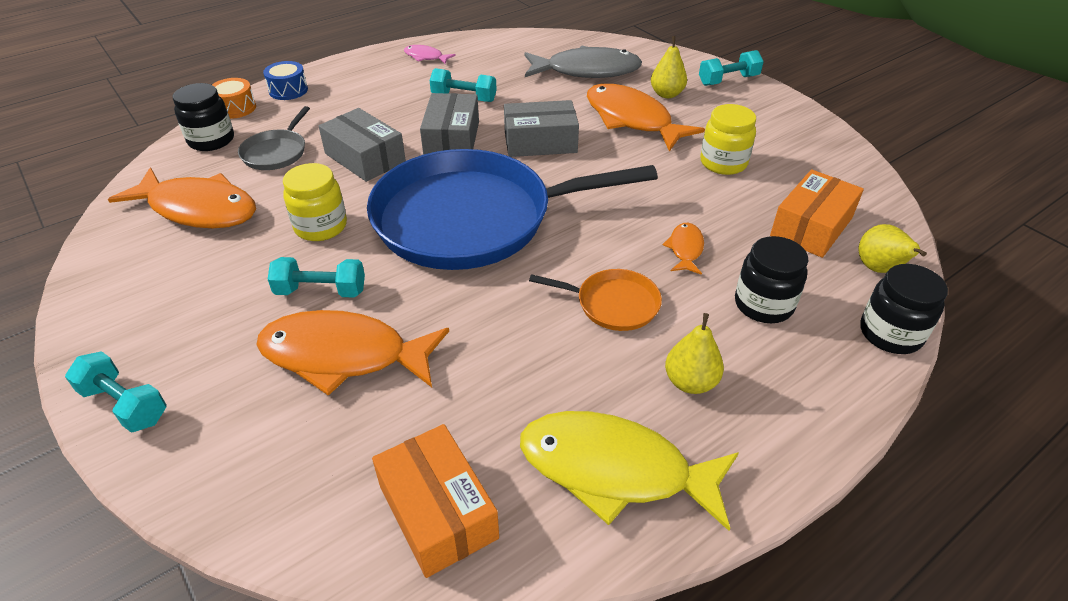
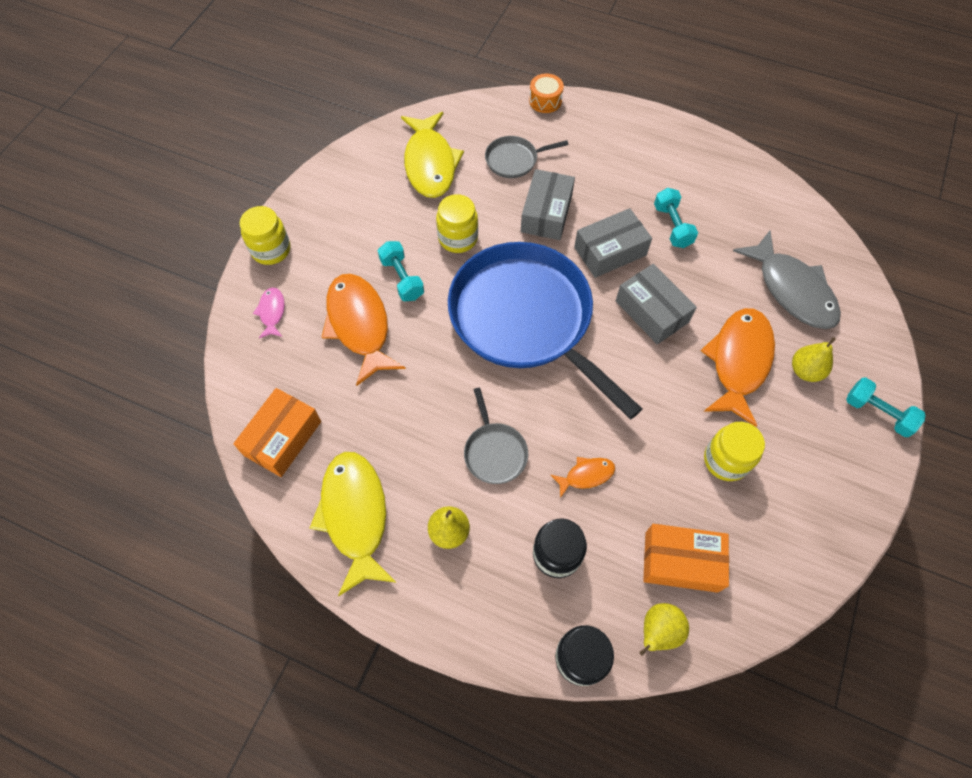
camera: 60 degrees right, 20 degrees up
(124, 405) = (271, 250): turquoise dumbbell -> yellow jar
(199, 209) = (430, 164): orange fish -> yellow fish
(211, 140) = (500, 116): black jar -> none
(288, 90) = (590, 113): blue drum -> none
(425, 57) = (711, 164): pink fish -> pink fish (272, 312)
(613, 304) = (494, 452): orange pan -> grey pan

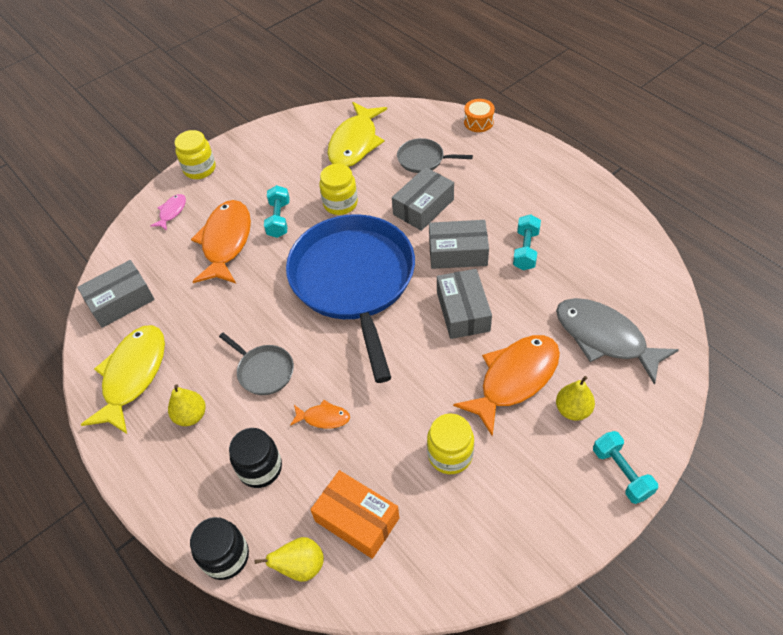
camera: 30 degrees right, 10 degrees down
(282, 438) = (121, 301): orange box -> grey box
(494, 452) = (263, 371): grey pan -> grey pan turned 60 degrees counterclockwise
(792, 290) = (604, 338): grey fish -> grey fish turned 135 degrees clockwise

